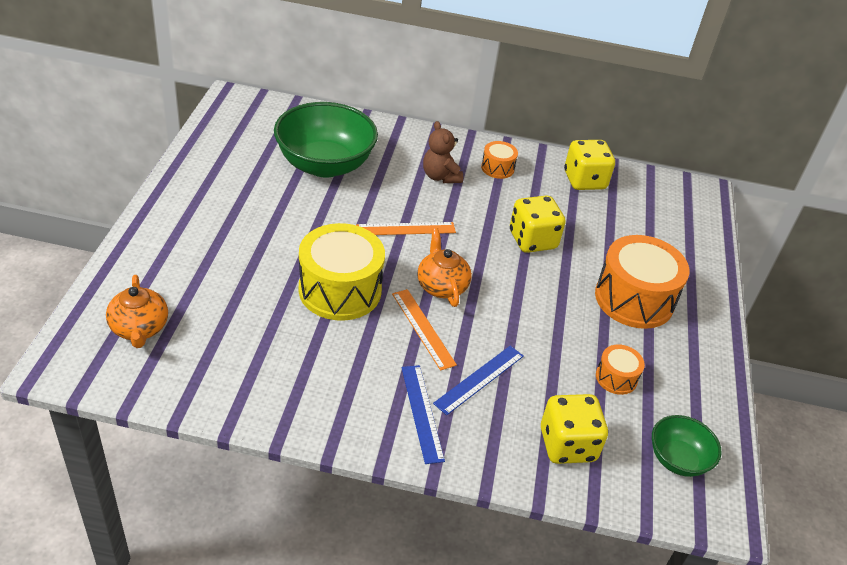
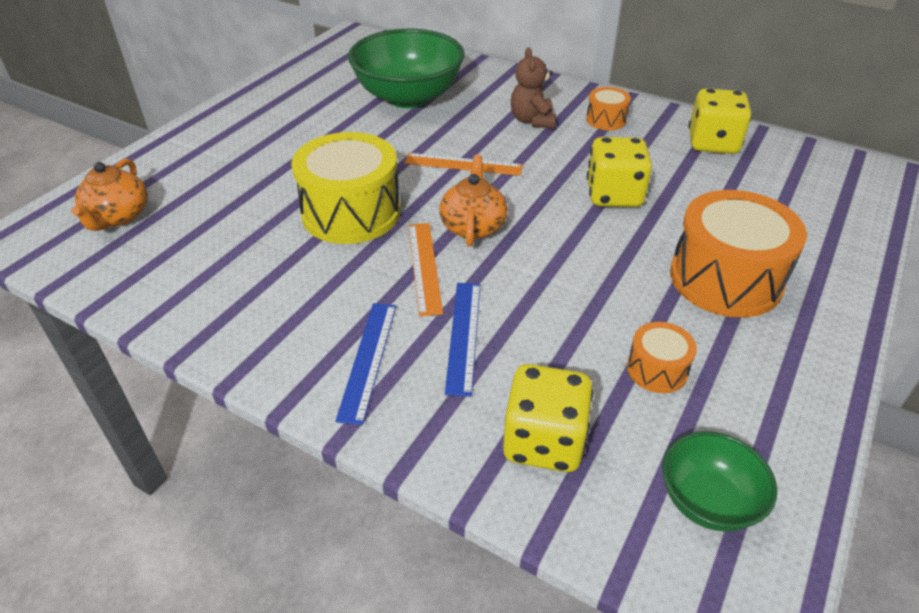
camera: 25 degrees right, 0 degrees up
(479, 379) = (464, 336): blue ruler -> blue ruler turned 60 degrees counterclockwise

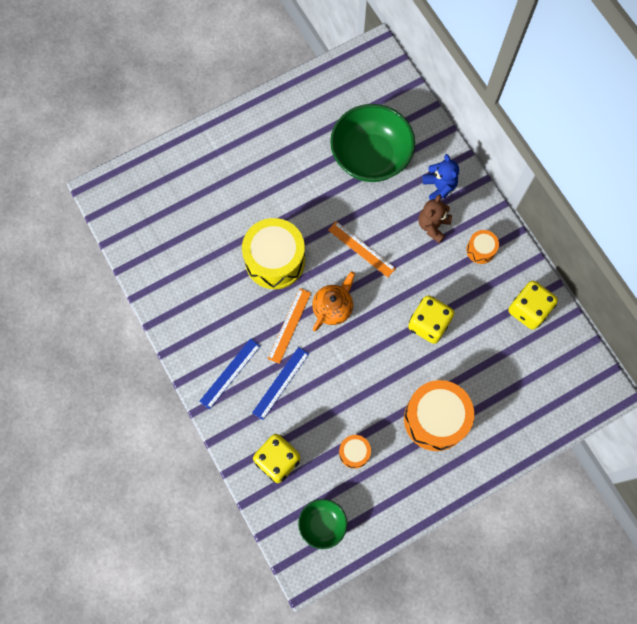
camera: 30 degrees right, 30 degrees up
(118, 216) = (154, 198): orange teapot -> none
(510, 93) = (439, 187): none -> blue teddy bear

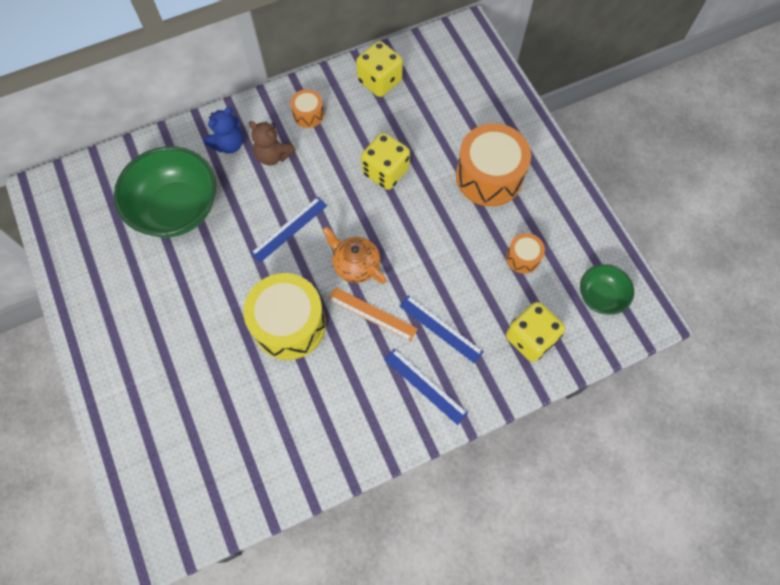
camera: 85 degrees left, 5 degrees down
(361, 249) = (289, 229): orange ruler -> blue ruler
(439, 187) = (229, 144): blue teddy bear -> blue teddy bear turned 150 degrees clockwise

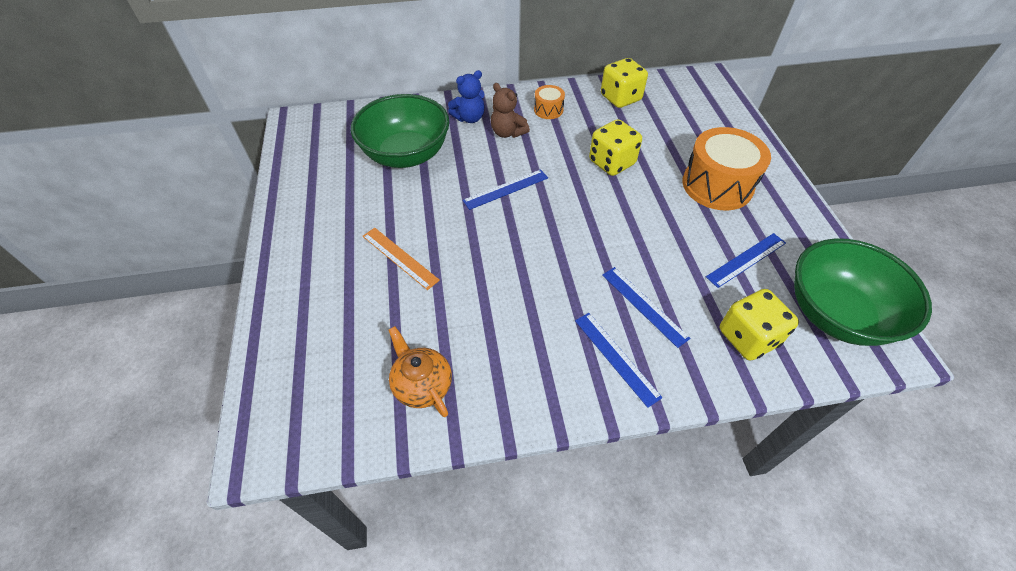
camera: 15 degrees right, 15 degrees down
(289, 324) = (482, 267): yellow drum -> none
(356, 265) = (564, 230): orange teapot -> orange teapot (422, 385)
(372, 314) = (571, 276): orange ruler -> orange ruler (399, 258)
(523, 258) = (746, 260): orange drum -> blue ruler
(600, 296) = (836, 314): green bowl -> green bowl, size x1.93

